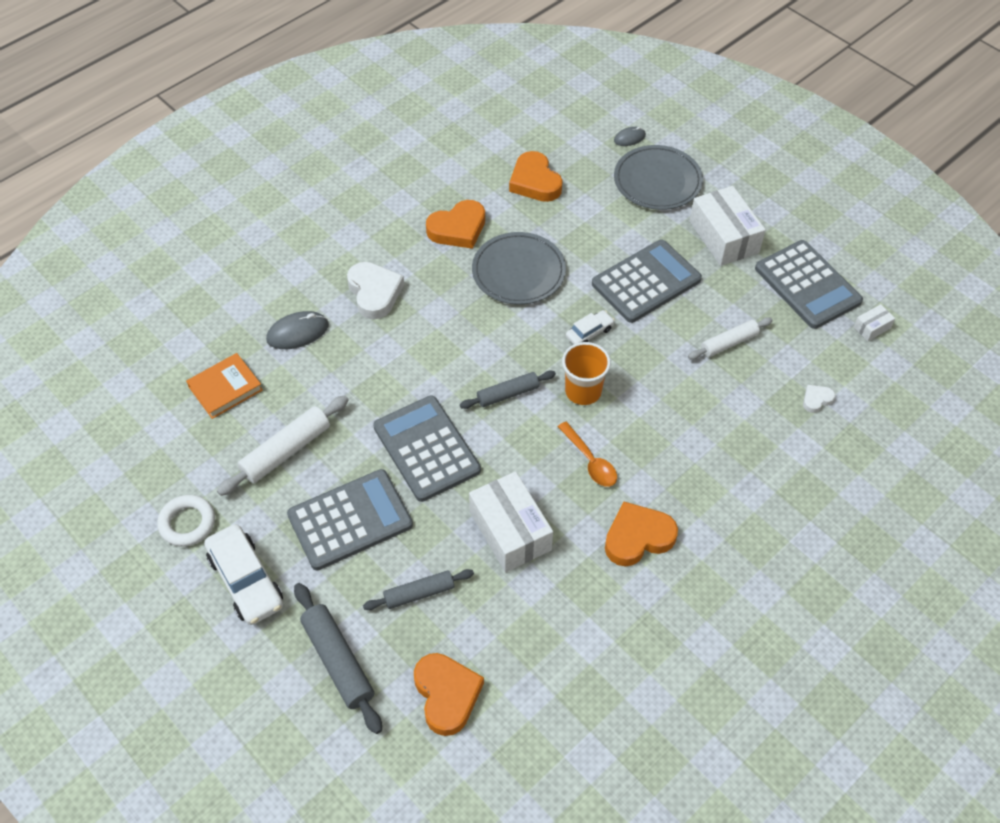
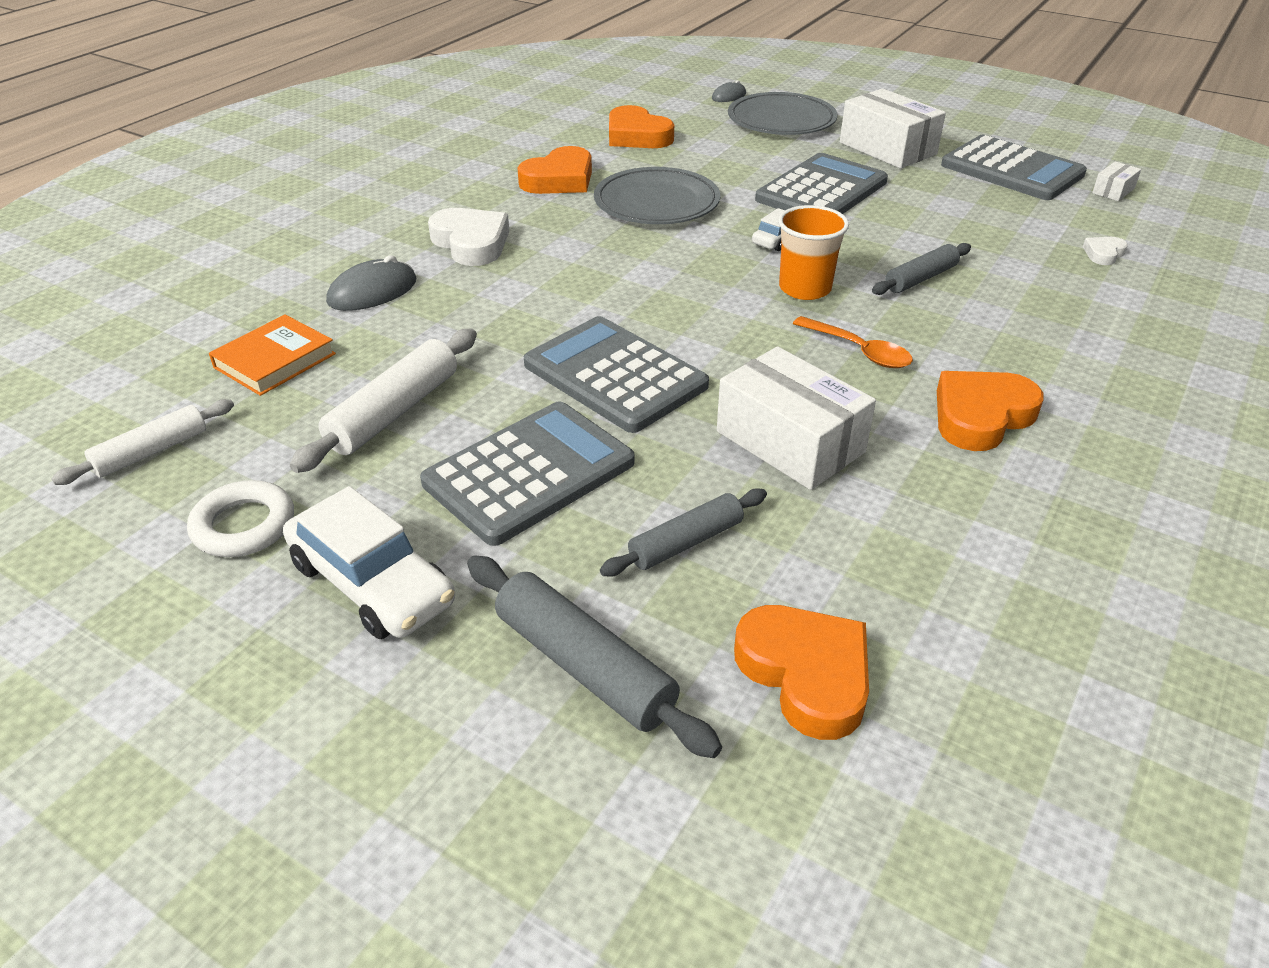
camera: 15 degrees left, 15 degrees down
(508, 394) = (704, 305): grey rolling pin -> grey rolling pin (920, 278)
(729, 343) = (959, 224): white rolling pin -> white rolling pin (151, 452)

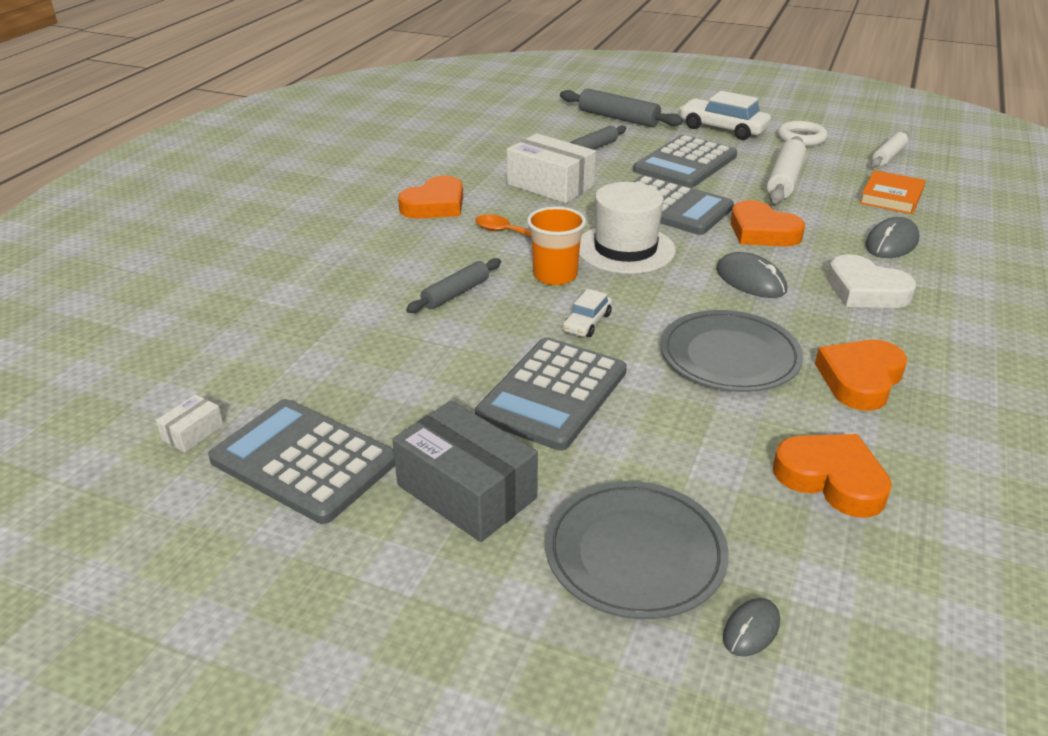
camera: 170 degrees right, 5 degrees down
(583, 264) = (750, 280): none -> grey mouse
(709, 314) = (625, 249): none -> white hat
(806, 674) = (532, 122): orange heart -> orange heart (762, 232)
(887, 148) = (466, 491): white box -> grey box
(1103, 254) = (271, 336): white heart -> none

